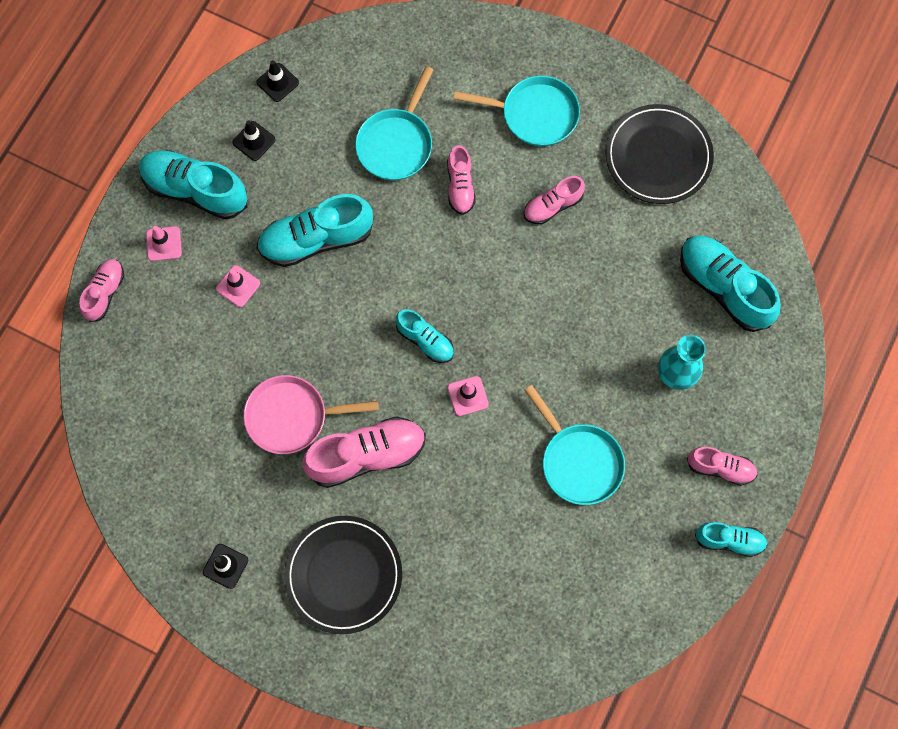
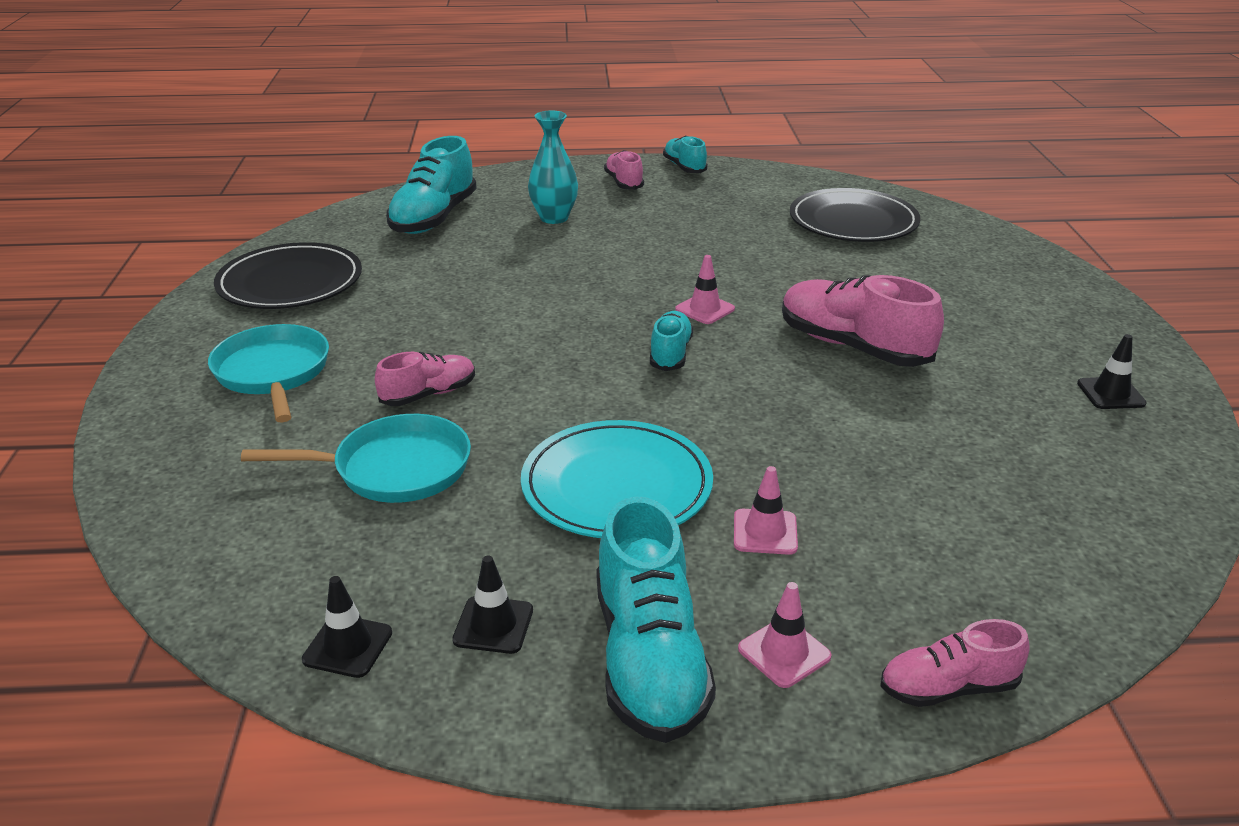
camera: 120 degrees left, 40 degrees down
(292, 416) = (881, 412): pink pan -> none
(316, 239) = (616, 486): turquoise shoe -> turquoise plate
(343, 575) = (993, 319): black plate -> black plate (853, 222)
(552, 206) = (408, 325): pink shoe -> none
(578, 461) = (699, 238): turquoise pan -> none

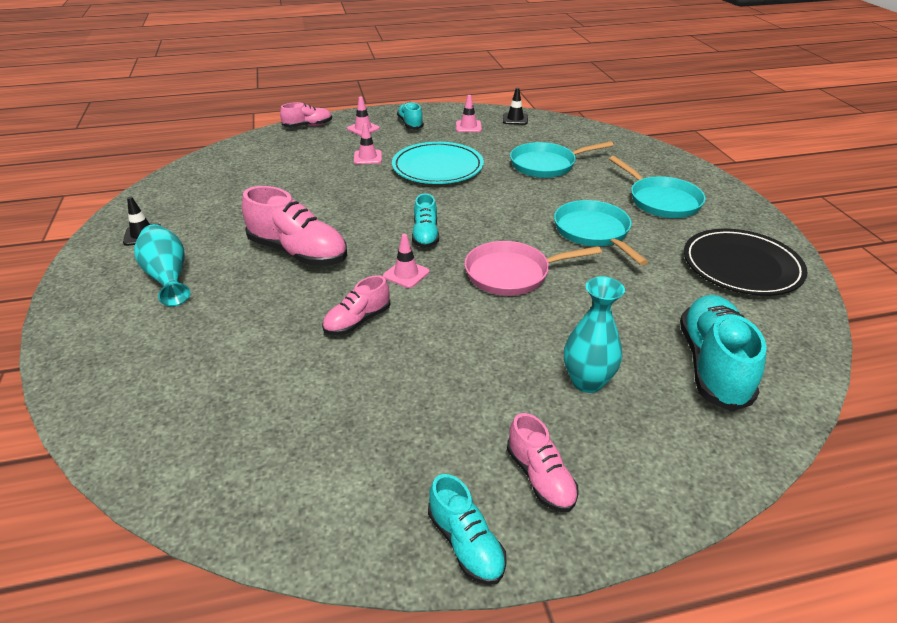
camera: 170 degrees right, 5 degrees up
(427, 336) = (594, 232): none -> turquoise pan
(429, 394) = (560, 197): pink shoe -> pink shoe (357, 321)
(493, 625) = (468, 127): black traffic cone -> pink traffic cone
(572, 299) = (512, 273): none -> pink pan
(649, 659) = (410, 124): turquoise shoe -> turquoise shoe, size x0.57
(853, 222) = (244, 418): black plate -> none
(1016, 332) = (168, 277): none -> turquoise vase

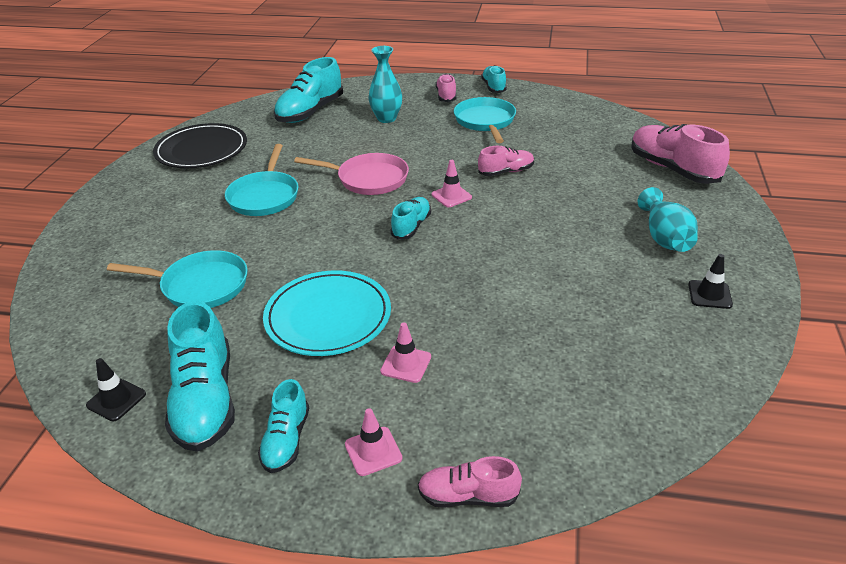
camera: 155 degrees left, 0 degrees up
(298, 252) = (539, 235): pink shoe -> pink shoe (672, 169)
(468, 127) = (205, 400): pink traffic cone -> turquoise shoe
(661, 201) = (162, 211): turquoise pan -> turquoise pan (485, 121)

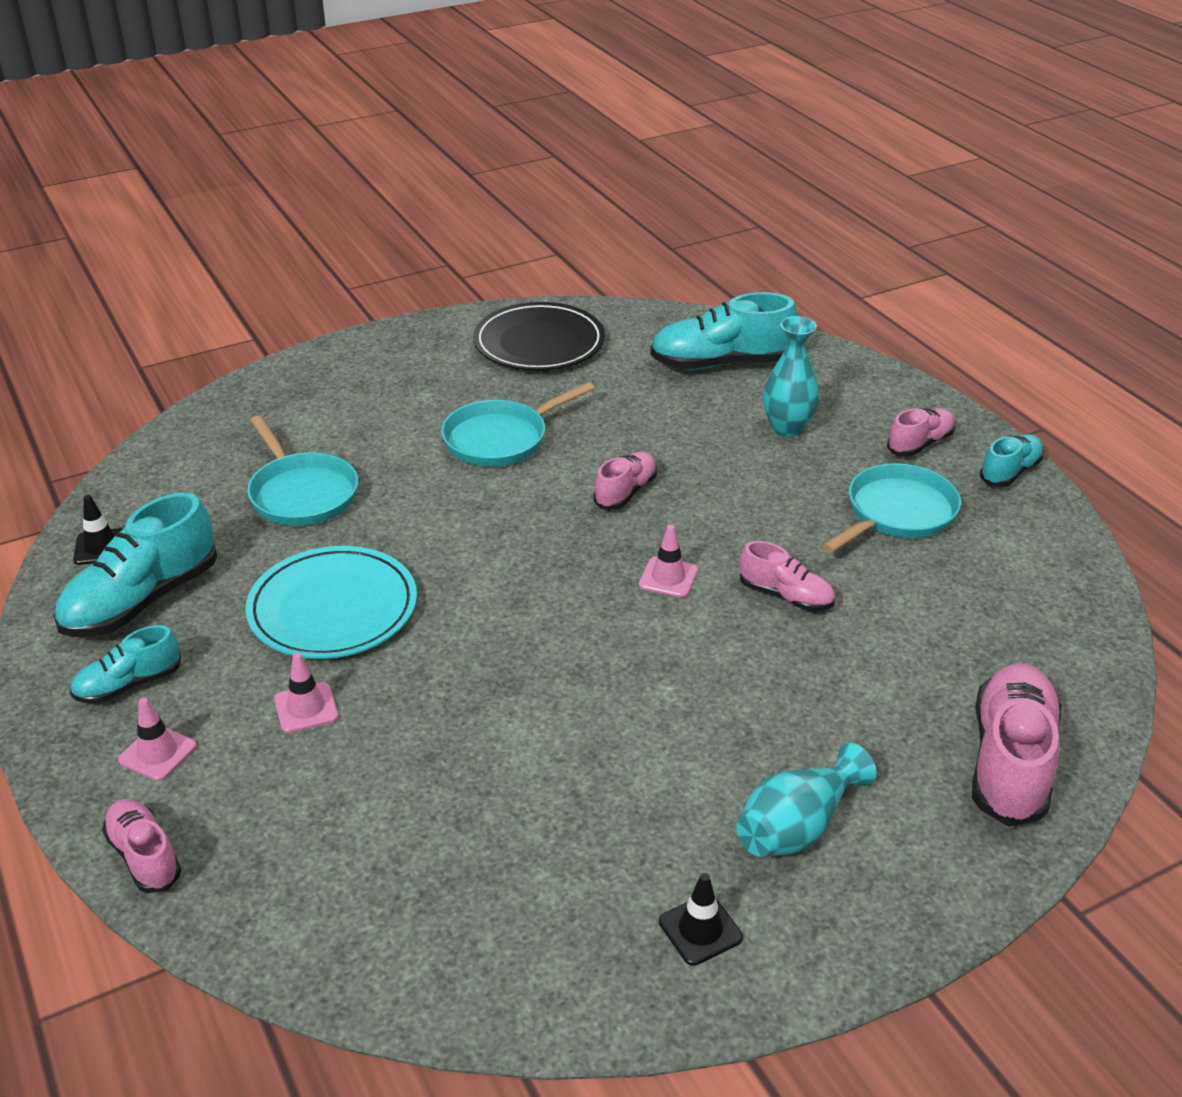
camera: 50 degrees right, 0 degrees up
(368, 179) = (626, 492): pink pan -> pink shoe
(411, 226) = (564, 579): turquoise shoe -> none

